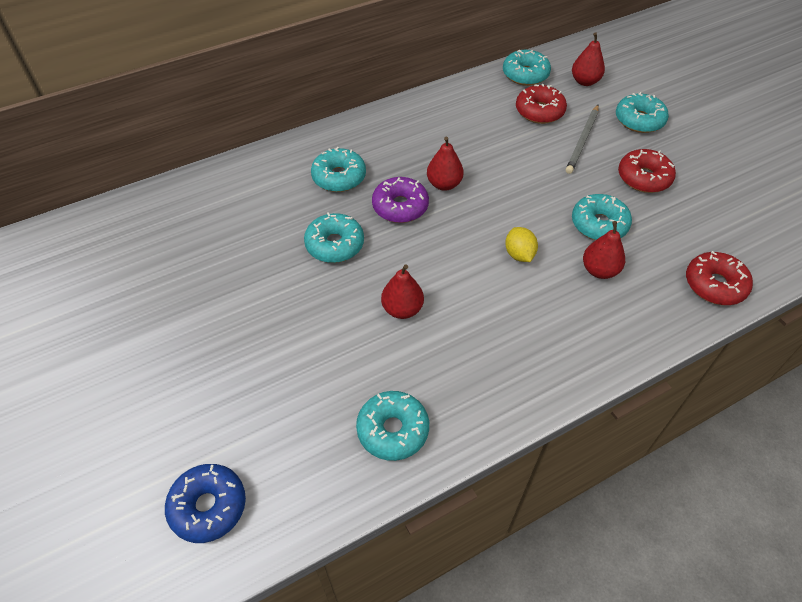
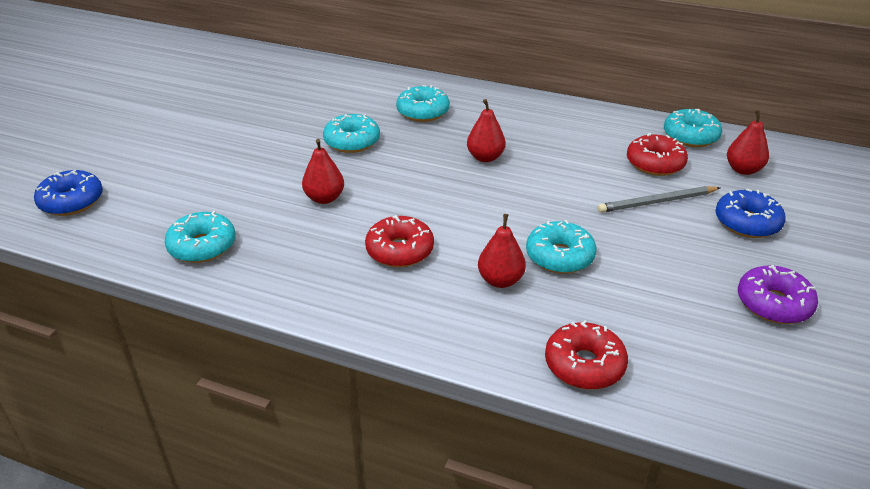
camera: 50 degrees right, 15 degrees down
(400, 206) = (430, 150): purple donut -> purple donut (773, 304)
(519, 254) = (458, 228): yellow lemon -> none
(639, 120) = (747, 223): turquoise donut -> blue donut
(643, 178) = (667, 258): red donut -> red donut (400, 250)

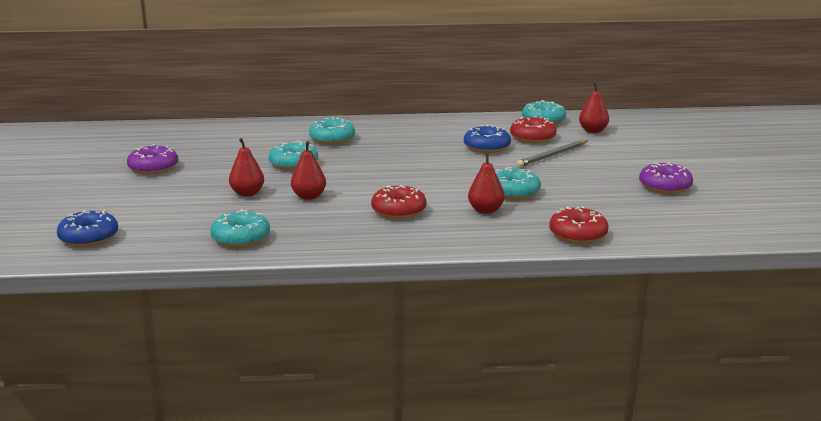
camera: 25 degrees left, 15 degrees down
(217, 114) = (153, 168): none -> purple donut
(485, 157) = (409, 155): red pear -> red pear (247, 193)
(747, 223) = (617, 155): blue donut -> blue donut (487, 147)

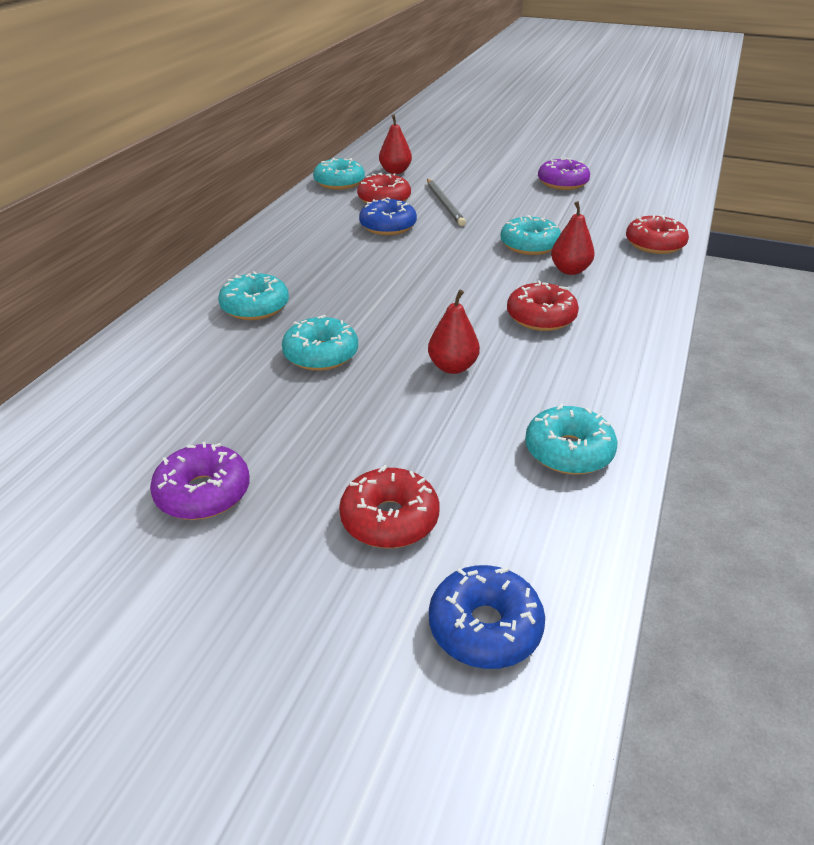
camera: 65 degrees left, 15 degrees up
(155, 206) = (389, 519): none -> red donut
(247, 193) = (402, 415): red pear -> none

